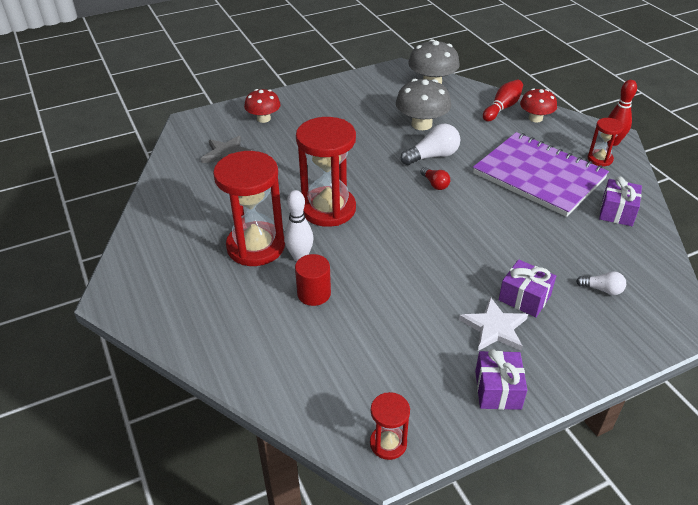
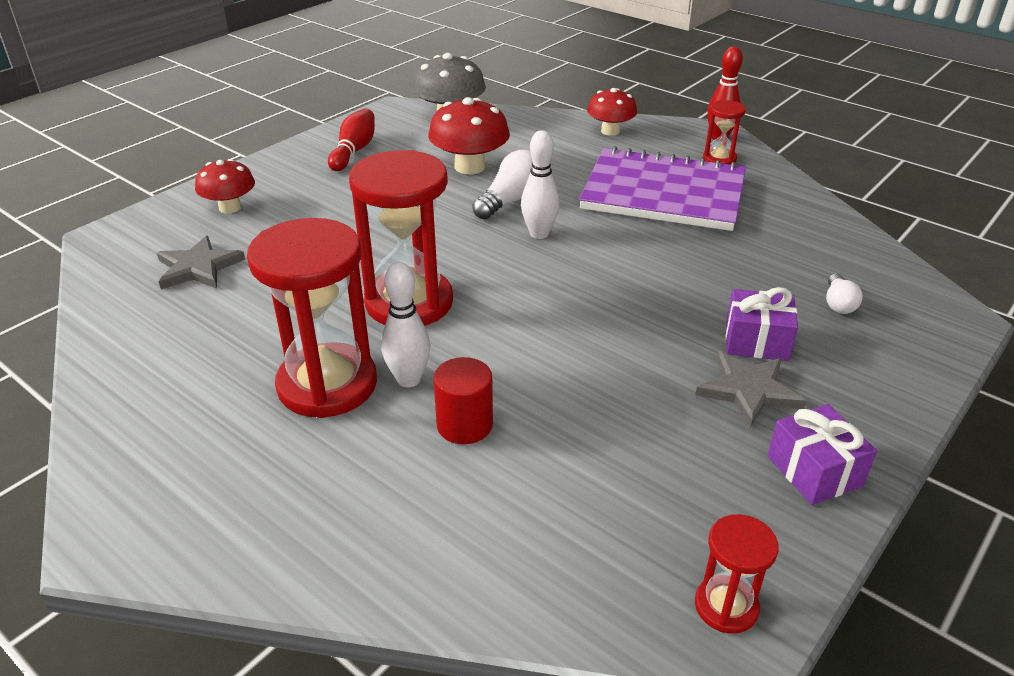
camera: 25 degrees left, 5 degrees down
(421, 124) = (470, 167): grey mushroom -> red mushroom
(435, 184) = (539, 234): red light bulb -> white bowling pin
(494, 327) = (748, 390): white star -> grey star
(502, 108) = (561, 127): red bowling pin -> red bowling pin (354, 151)
(602, 289) = (838, 303): white light bulb -> white light bulb turned 105 degrees clockwise
(617, 212) = (784, 211): purple gift -> none

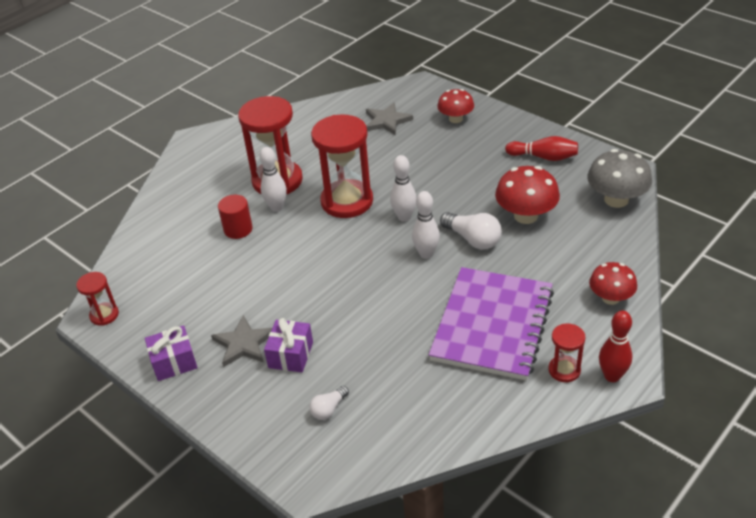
camera: 95 degrees right, 5 degrees up
(458, 250) = (404, 217): none -> white bowling pin
(838, 303) = (329, 409): white light bulb -> white light bulb turned 60 degrees counterclockwise

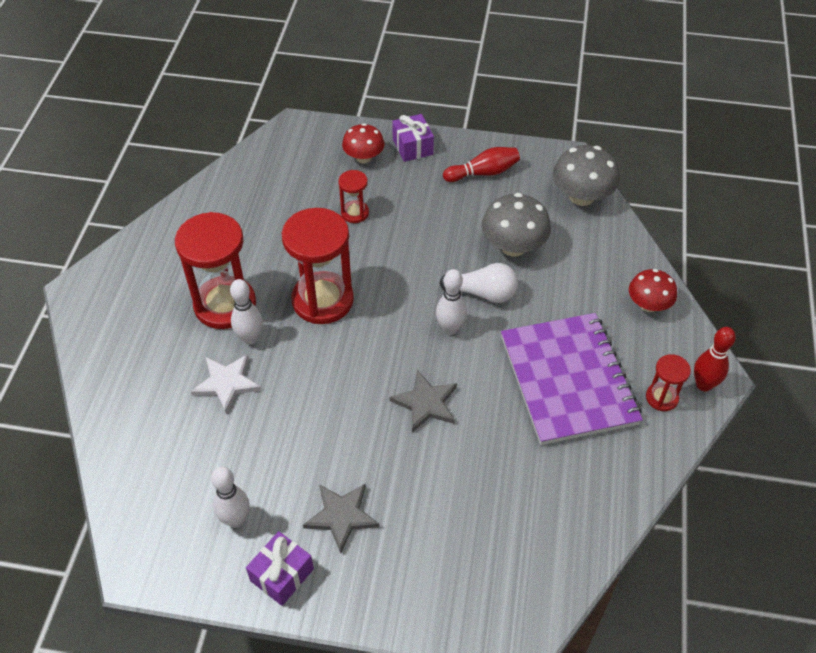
camera: 35 degrees left, 10 degrees up
(104, 315) = (152, 559): red hourglass -> red hourglass (355, 213)
(238, 229) = (227, 383): red cylinder -> white star
(291, 355) = (401, 505): purple gift -> purple gift (412, 147)
(329, 409) = (484, 545): white light bulb -> none
(387, 121) = (292, 185): grey star -> grey star (425, 403)
(404, 217) = (397, 295): white bowling pin -> white bowling pin (235, 519)
(526, 216) = (513, 246): red mushroom -> grey mushroom

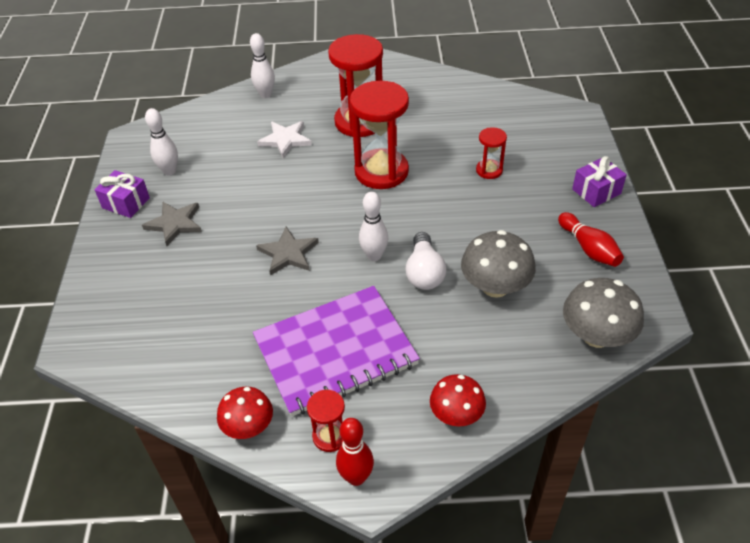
camera: 80 degrees right, 5 degrees down
(250, 338) = (330, 142): white bowling pin -> white bowling pin (265, 94)
(364, 157) = (562, 162): red mushroom -> red mushroom (248, 426)

